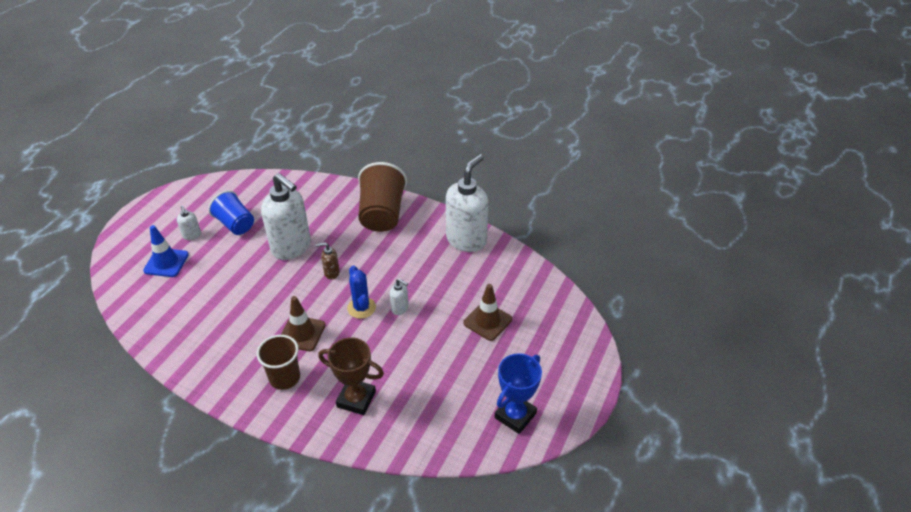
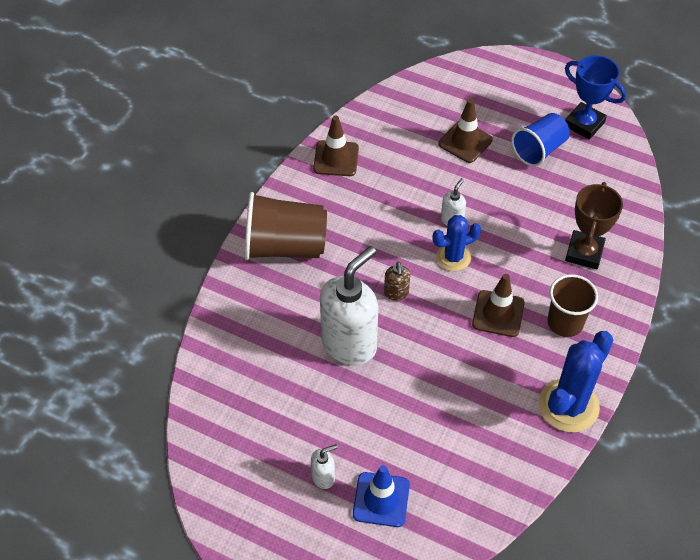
camera: 90 degrees left, 10 degrees up
(206, 373) = (568, 406): none -> blue cactus
(235, 224) = (300, 422): blue cup -> blue cup (539, 150)
(466, 240) = (336, 158): white soap dispenser -> brown traffic cone

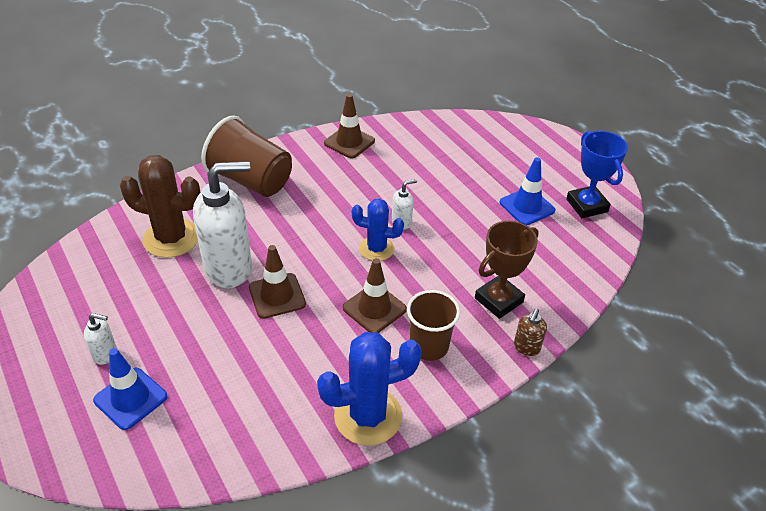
camera: 30 degrees right, 10 degrees down
(271, 343) = (171, 238): none -> brown cactus
(396, 293) = (303, 252): brown soap dispenser -> brown soap dispenser (526, 348)
(465, 142) = (466, 174): brown traffic cone -> brown traffic cone (277, 296)
(539, 150) = (527, 206): blue cup -> blue traffic cone

